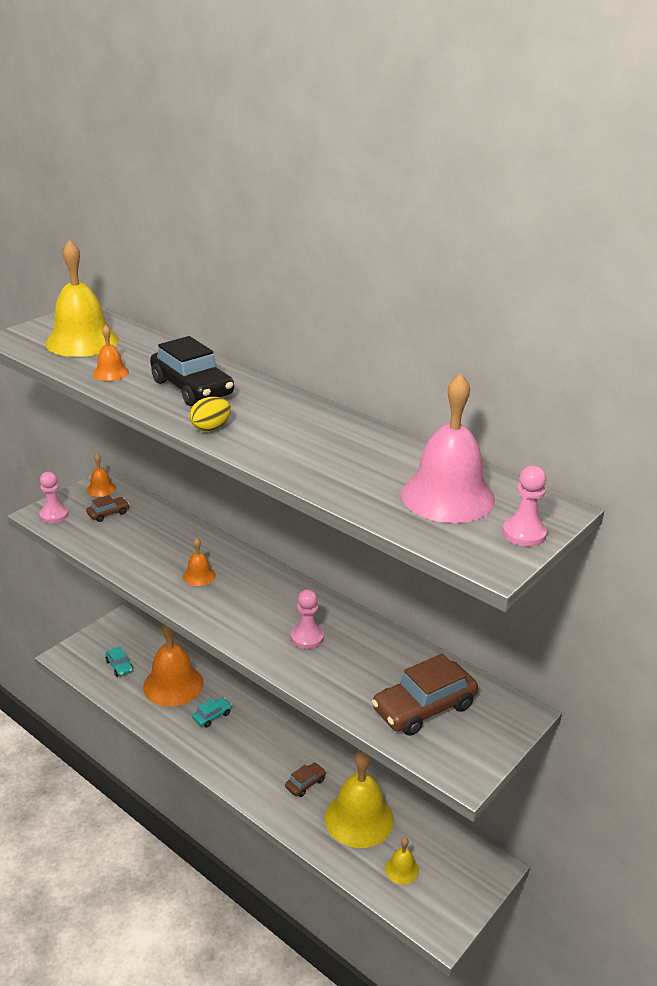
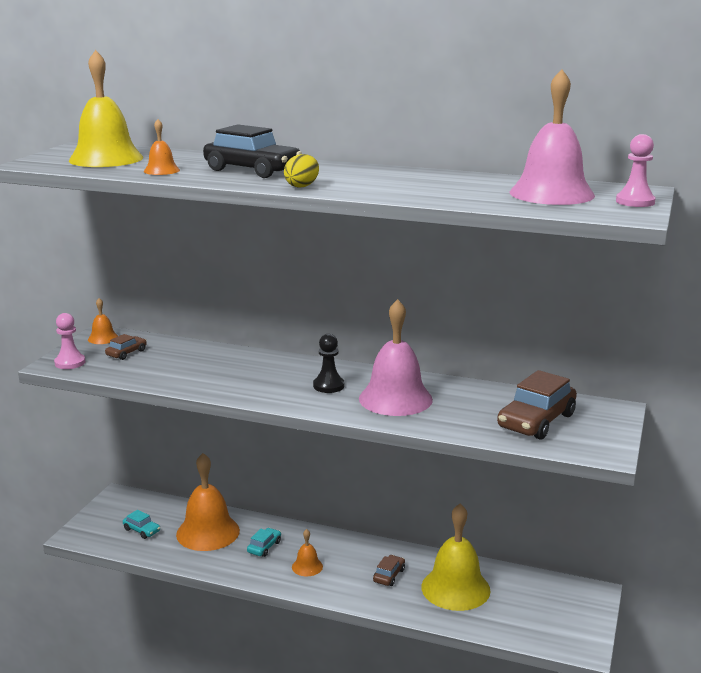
camera: 20 degrees left, 10 degrees down
(199, 576) = (257, 378): orange bell -> orange bell (307, 566)
(256, 603) = (328, 386): none -> black pawn
(307, 637) = (395, 399): pink pawn -> pink bell
(402, 869) = (518, 614): yellow bell -> none

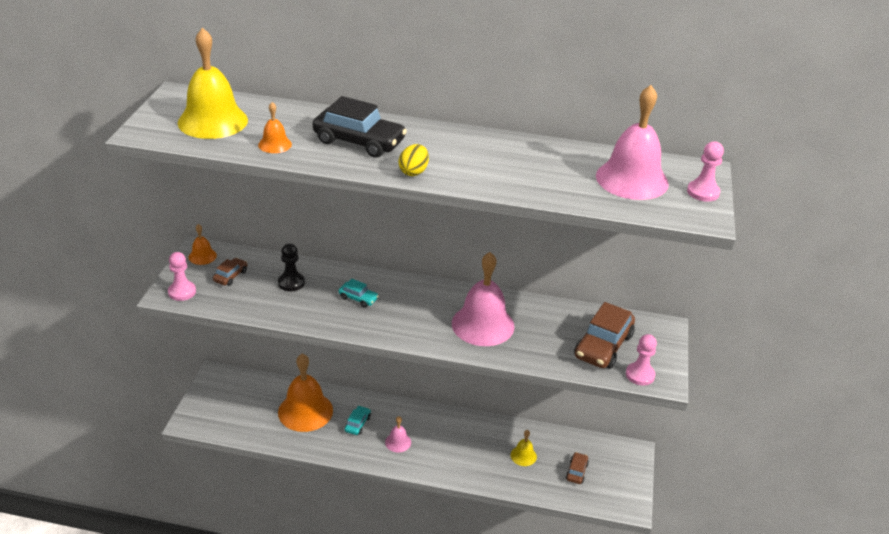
camera: 10 degrees left, 15 degrees up
(142, 530) = (246, 413): turquoise car -> turquoise car (358, 298)
(307, 566) = (398, 442): orange bell -> pink bell
(328, 386) = (422, 311): black pawn -> black pawn (291, 283)
(389, 575) = (467, 446): brown car -> brown car (576, 471)
(455, 588) = (523, 456): yellow bell -> yellow bell, size x0.47
(577, 447) = (640, 375): none -> pink pawn

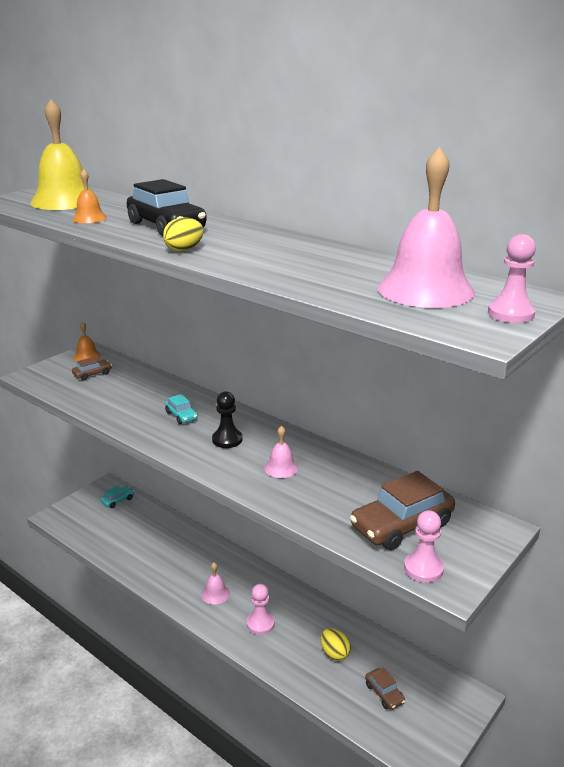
camera: 30 degrees right, 10 degrees down
(182, 292) = (42, 376): pink pawn -> pink pawn (260, 624)
(291, 283) = (136, 390): black pawn -> black pawn (227, 440)
(305, 411) = (154, 538): orange bell -> none
(357, 424) = (191, 564): turquoise car -> turquoise car (118, 500)
(483, 324) = (281, 468): pink bell -> pink bell, size x0.47
(523, 456) = (334, 653): yellow bell -> yellow egg
(576, 471) = (384, 693): brown car -> brown car turned 105 degrees clockwise

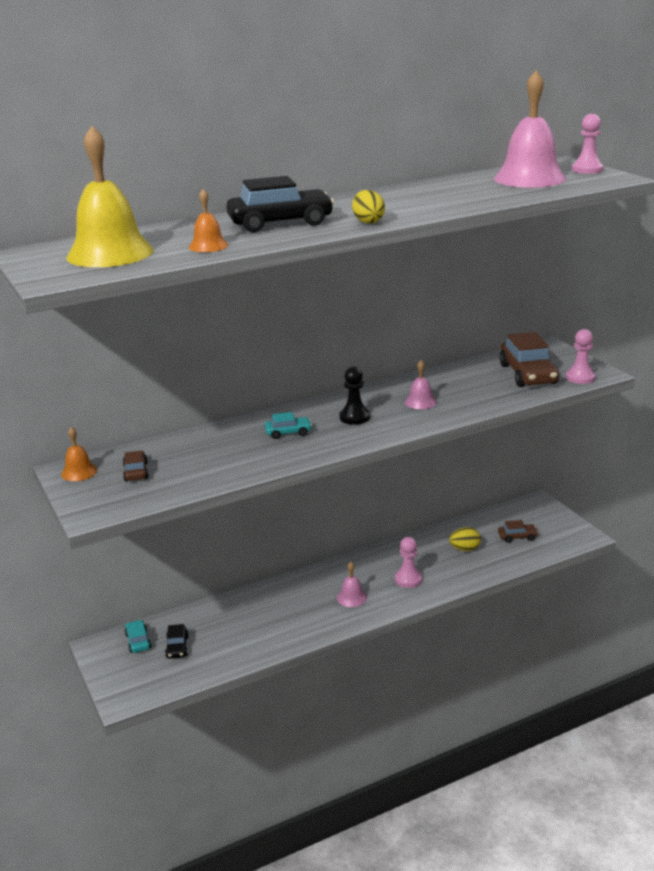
camera: 65 degrees left, 0 degrees up
(116, 520) = (177, 647): none -> black car

